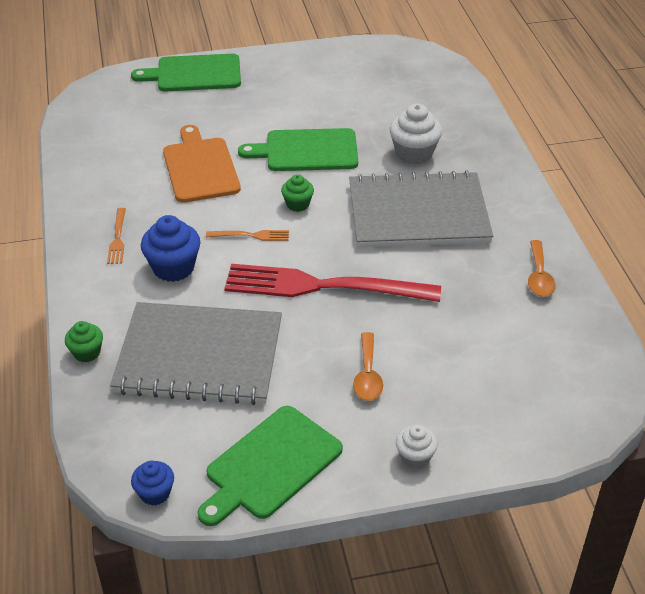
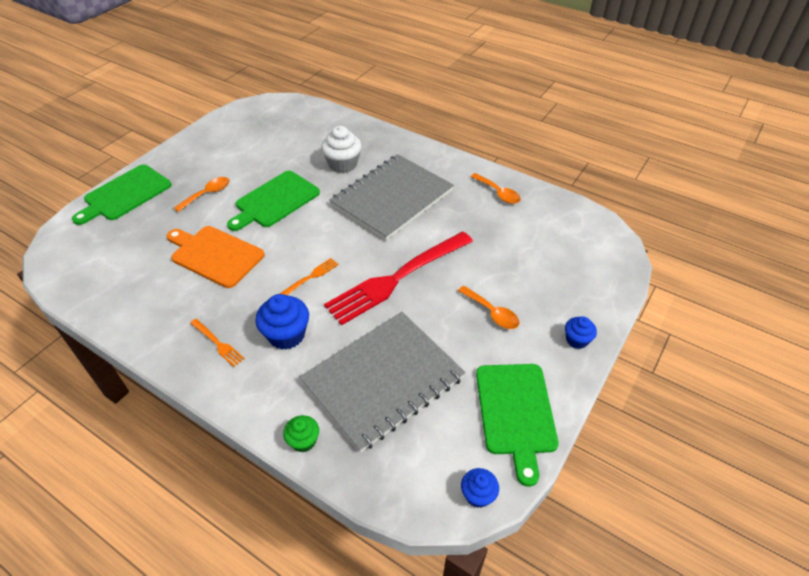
camera: 45 degrees left, 5 degrees up
(258, 111) = (207, 194): none -> orange spoon
(297, 204) = (314, 238): green cupcake -> none
(415, 457) = (577, 340): white cupcake -> blue cupcake

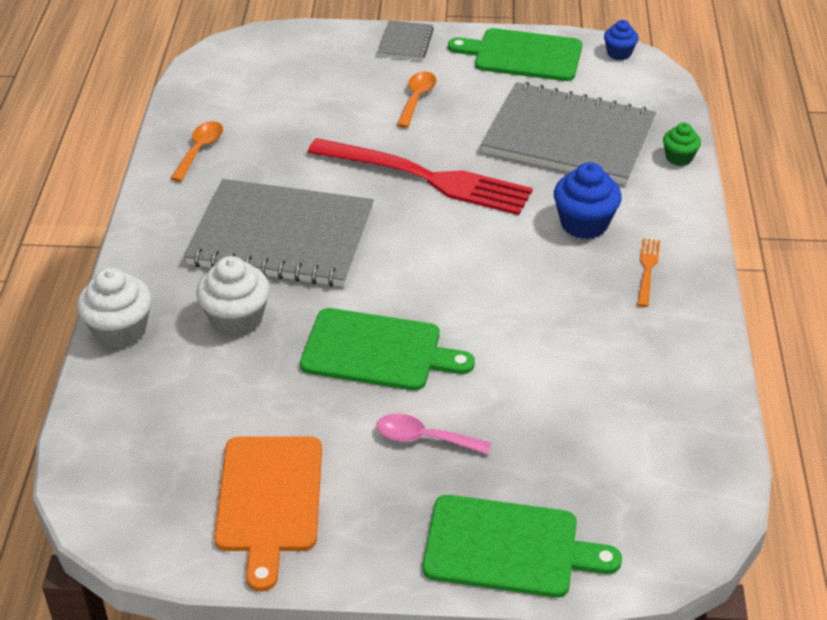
camera: 120 degrees left, 5 degrees down
(207, 194) = (424, 438): orange spoon -> pink spoon
(215, 255) = (531, 351): orange cutting board -> orange cutting board (269, 500)
(311, 277) = (487, 245): orange fork -> none
(368, 130) = (120, 331): none -> white cupcake
(515, 412) = (523, 55): green cutting board -> green cutting board turned 135 degrees counterclockwise
(577, 340) = (405, 42): blue cupcake -> grey notebook

